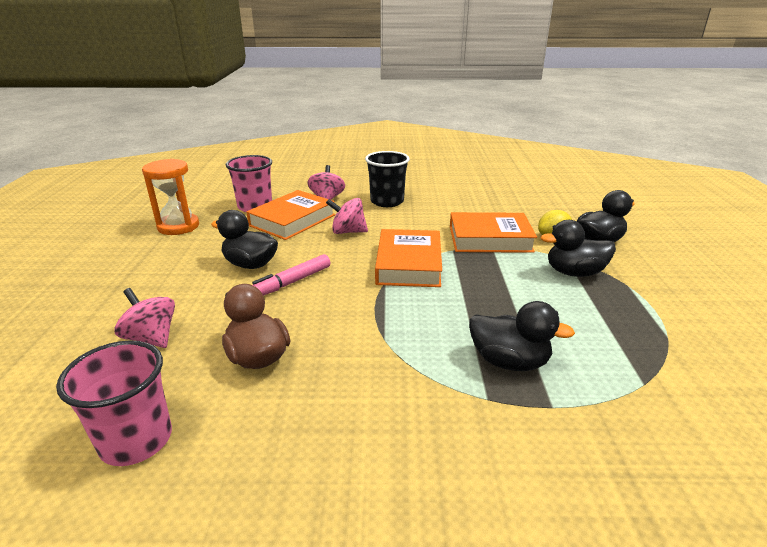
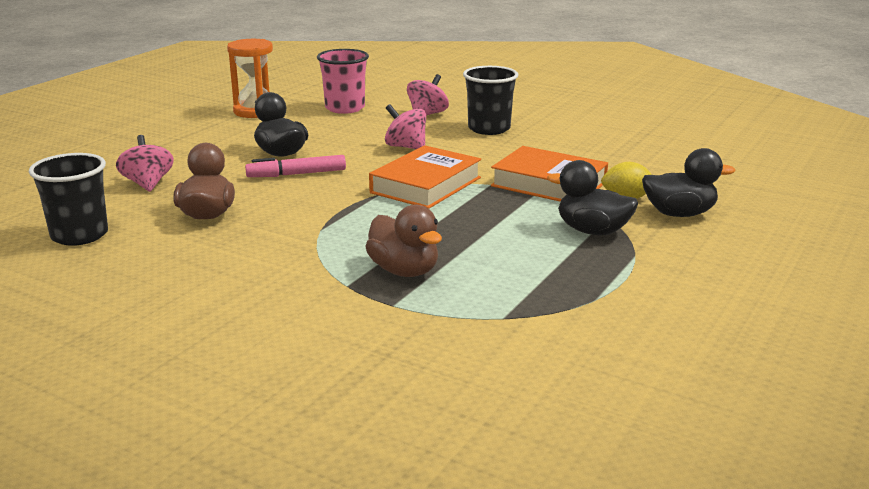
camera: 30 degrees right, 5 degrees down
(136, 440) = (79, 235): pink cup -> black cup
(292, 220) = (365, 127): orange book -> none
(509, 361) = (404, 271): black duck -> brown duck

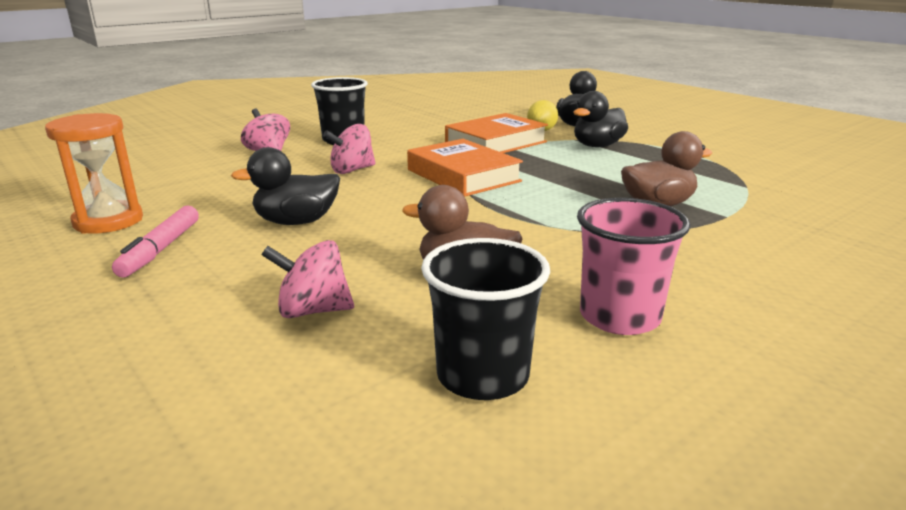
camera: 70 degrees left, 0 degrees up
(296, 174) = (377, 220): pink marker -> pink marker (161, 249)
(345, 108) = (186, 179): pink cup -> pink cup (619, 317)

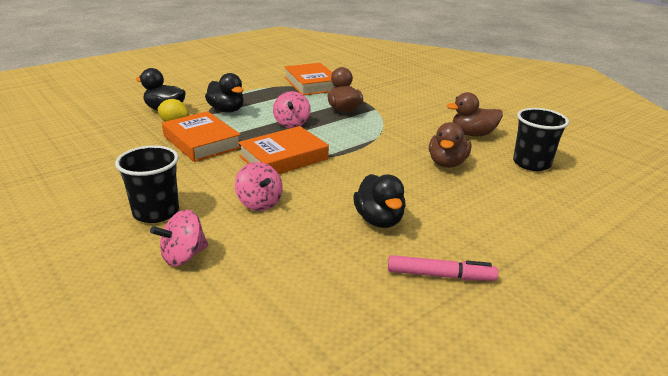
camera: 90 degrees left, 5 degrees up
(108, 221) = (388, 324): orange hourglass -> none
(313, 310) = (500, 204): pink spinning top -> pink spinning top (292, 123)
(619, 317) = (472, 134): pink cup -> brown duck
(760, 183) = (311, 84): none -> orange book

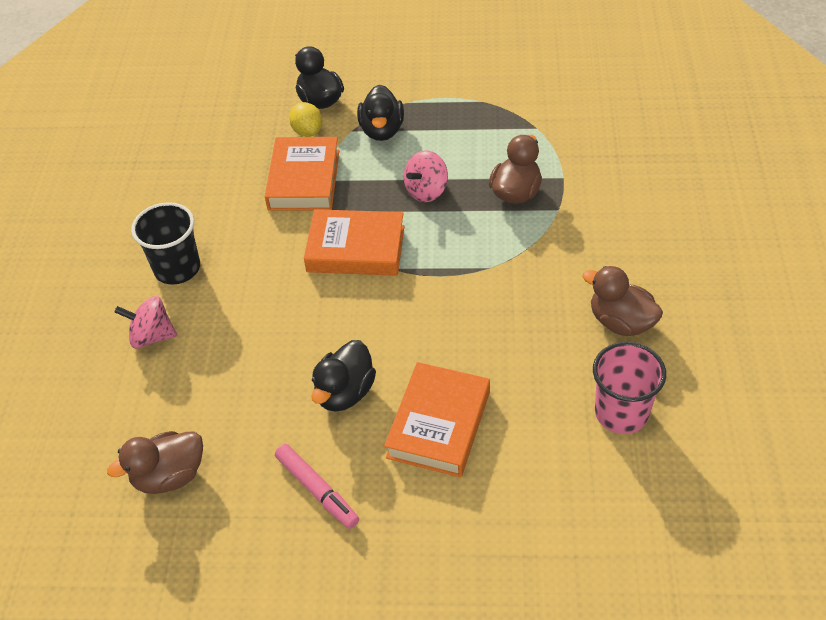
camera: 45 degrees right, 20 degrees up
(259, 203) = (267, 305): pink spinning top -> none
(311, 84) = (538, 116): orange book -> orange book (438, 424)
(447, 163) = (518, 354): brown duck -> brown duck (169, 476)
(531, 163) = (621, 413): black cup -> pink cup

